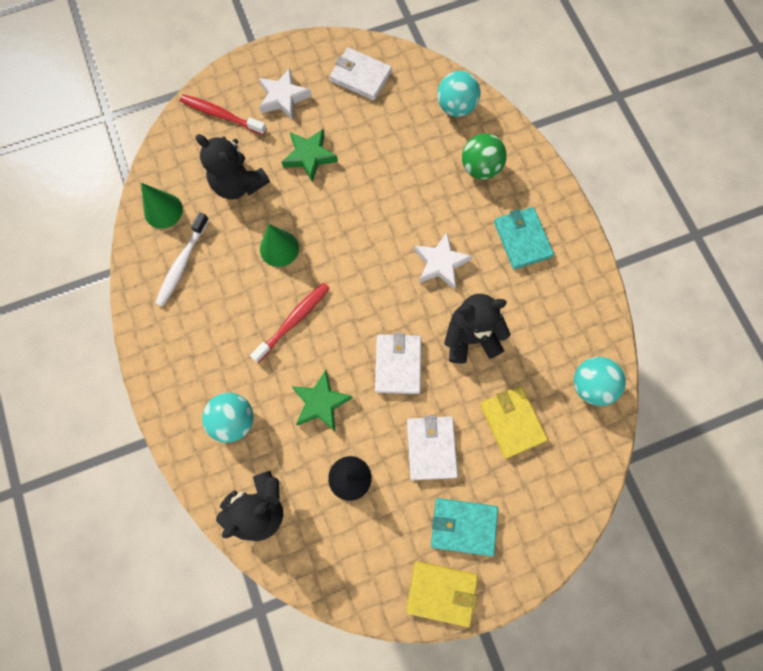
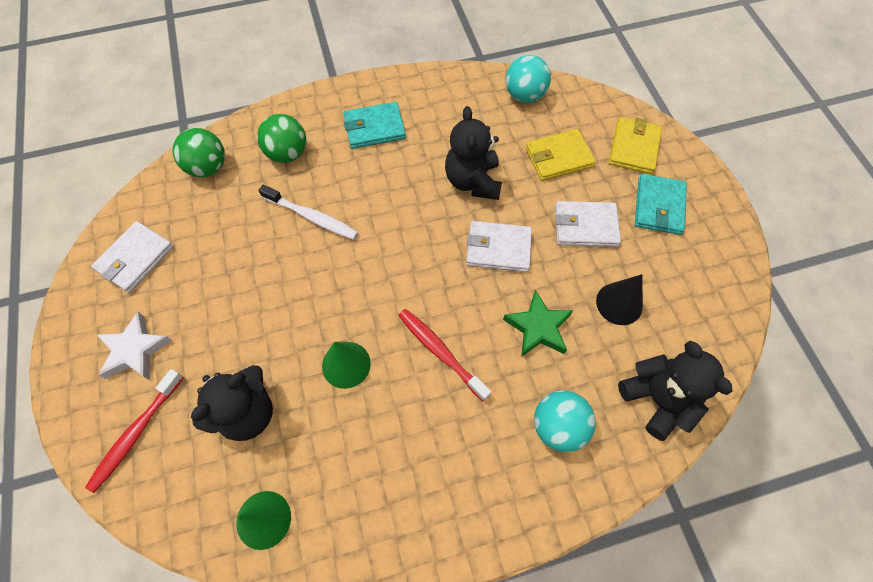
camera: 85 degrees left, 10 degrees down
(182, 264) = (348, 491): white toothbrush -> white toothbrush (312, 217)
(309, 156) = (229, 323): green star -> none
(440, 263) = (390, 199): white star -> none
(441, 592) = (721, 230): yellow wallet -> yellow wallet (634, 147)
(456, 107) = (208, 167): turquoise ball -> green ball

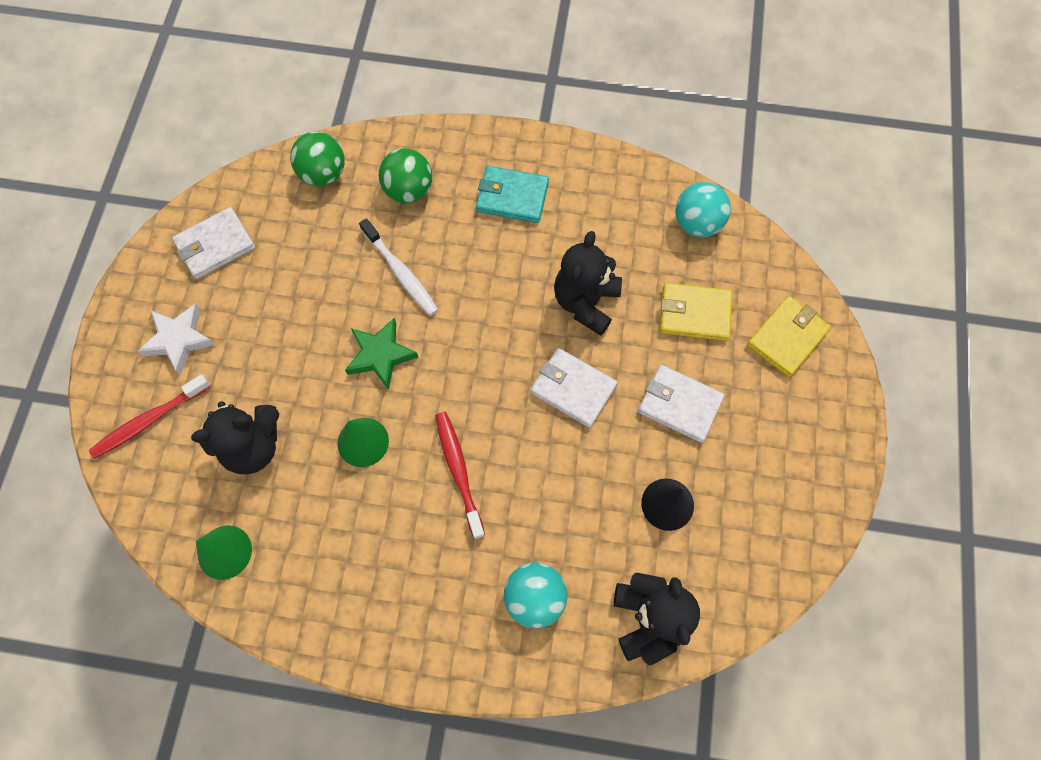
camera: 25 degrees right, 5 degrees up
(538, 327) = (569, 490): green star -> green star (380, 355)
(658, 206) = (774, 418): turquoise wallet -> none

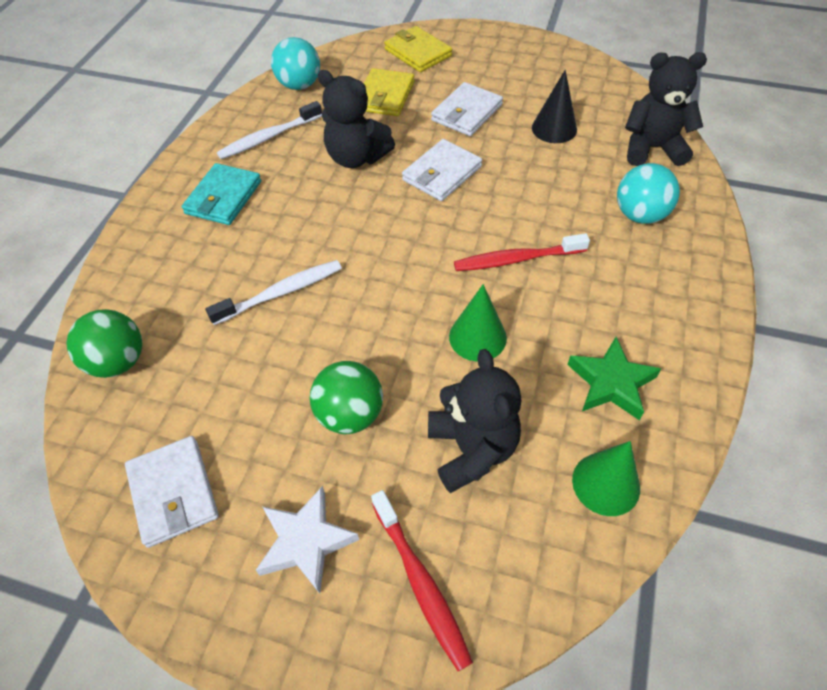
camera: 80 degrees left, 15 degrees down
(380, 355) = (377, 316): green star -> green star (611, 383)
(409, 190) = (179, 280): green ball -> green ball (350, 414)
(604, 214) = (269, 137): none -> white toothbrush

